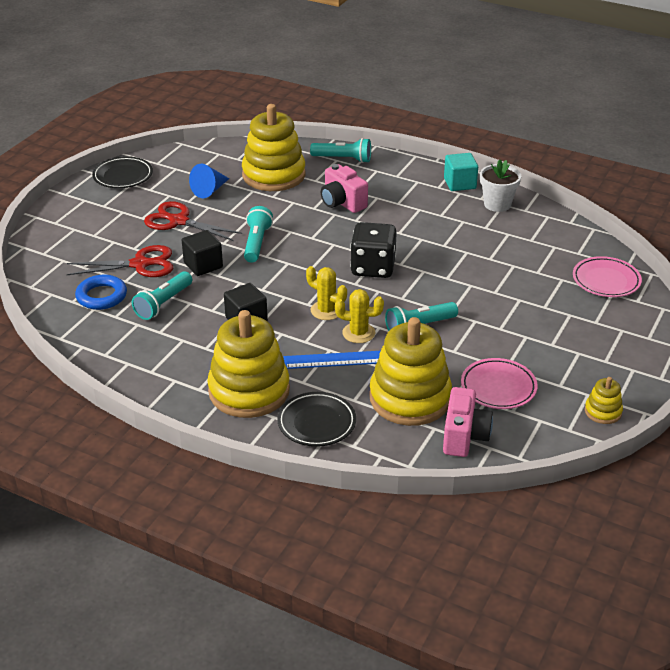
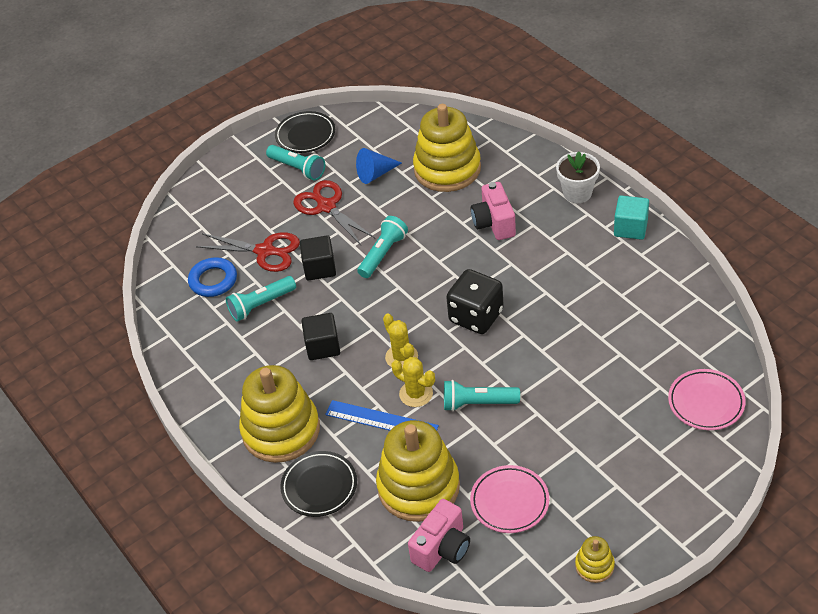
camera: 30 degrees right, 10 degrees up
(343, 159) = (528, 164): turquoise flashlight -> turquoise flashlight (297, 168)
(497, 204) = (653, 267): white flower pot -> white flower pot (577, 193)

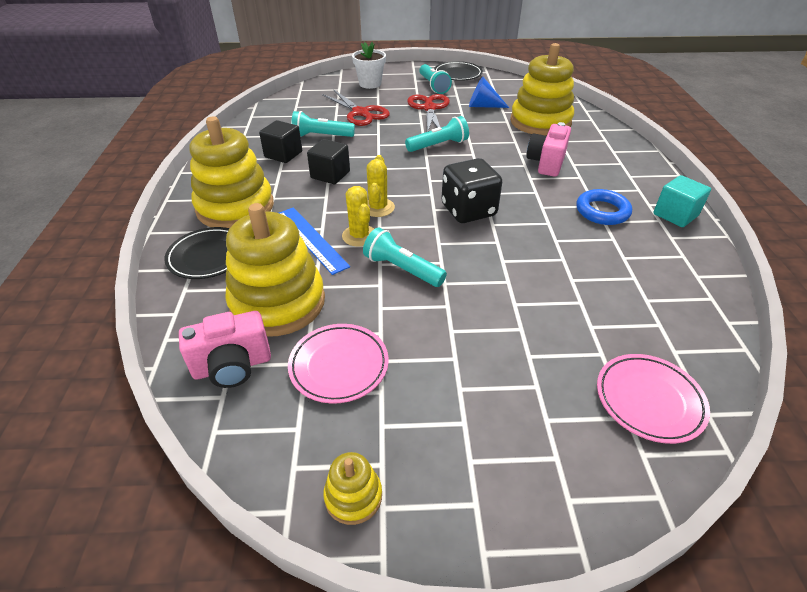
camera: 30 degrees right, 5 degrees down
(213, 280) = (310, 113): blue ring -> blue ring (602, 211)
(320, 268) = (384, 135): black cube -> black cube (283, 154)
(577, 193) = (640, 174): white flower pot -> white flower pot (370, 84)

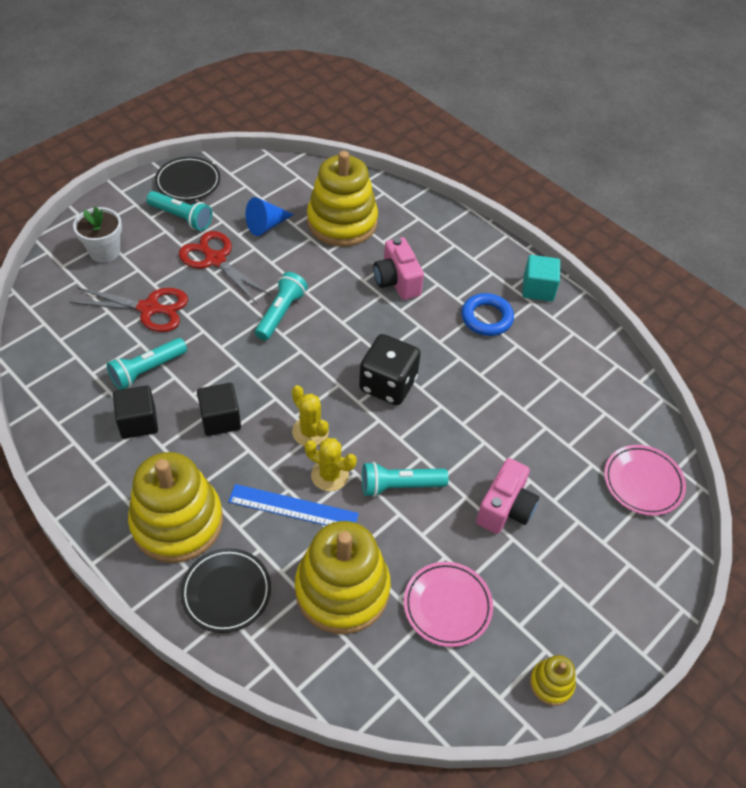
camera: 45 degrees left, 10 degrees up
(232, 366) = (376, 667): pink camera -> pink camera (505, 508)

